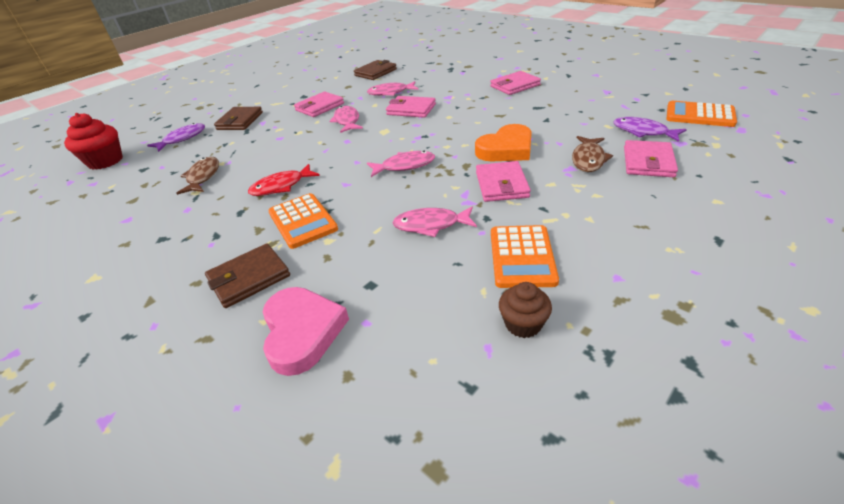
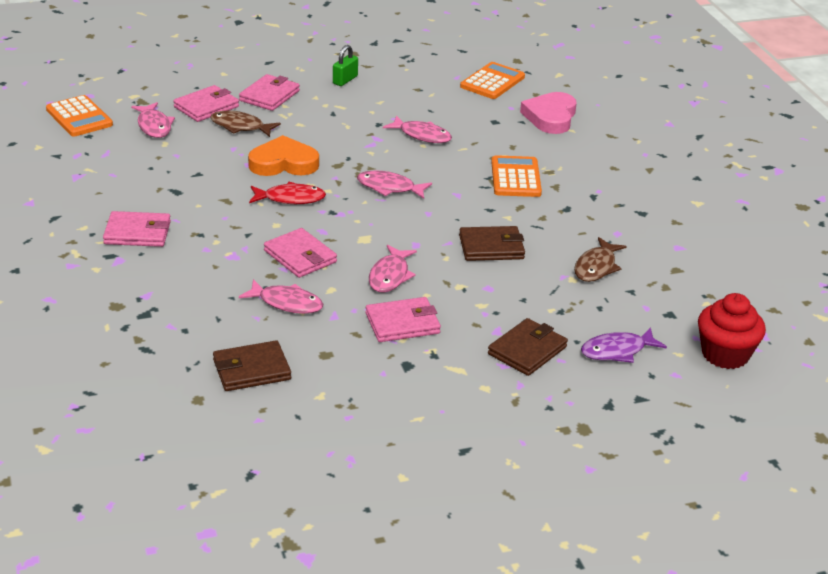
camera: 155 degrees left, 5 degrees down
(249, 278) = (574, 155): brown wallet -> brown wallet (491, 247)
(281, 186) = (517, 218): red fish -> red fish (290, 198)
(501, 184) = (335, 138): pink wallet -> pink wallet (269, 96)
(522, 256) = (388, 98): orange calculator -> orange calculator (492, 82)
(523, 324) = (428, 77): brown cupcake -> none
(588, 159) = (240, 127): brown fish -> brown fish turned 120 degrees counterclockwise
(602, 258) = (345, 80): none -> green padlock
(643, 132) = (154, 126): purple fish -> pink fish

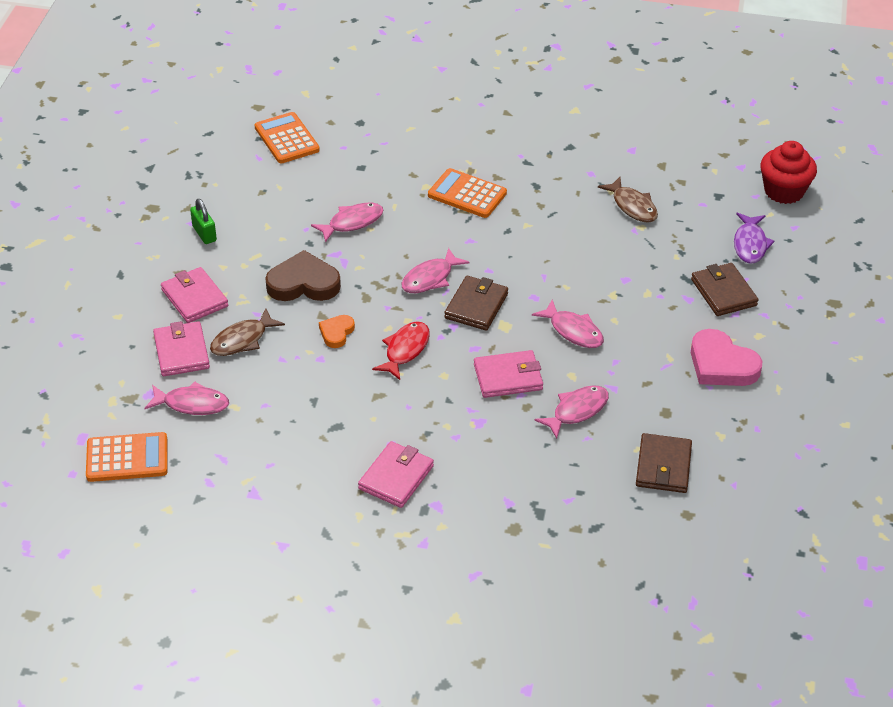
camera: 60 degrees left, 10 degrees up
(283, 163) = (336, 333): orange heart -> orange heart, size x0.54
(328, 134) = (303, 283): none -> brown heart
(402, 323) = (647, 349): pink wallet -> none
(491, 247) = (567, 253): brown wallet -> brown wallet (476, 306)
(550, 117) = (379, 130): pink heart -> pink heart (721, 364)

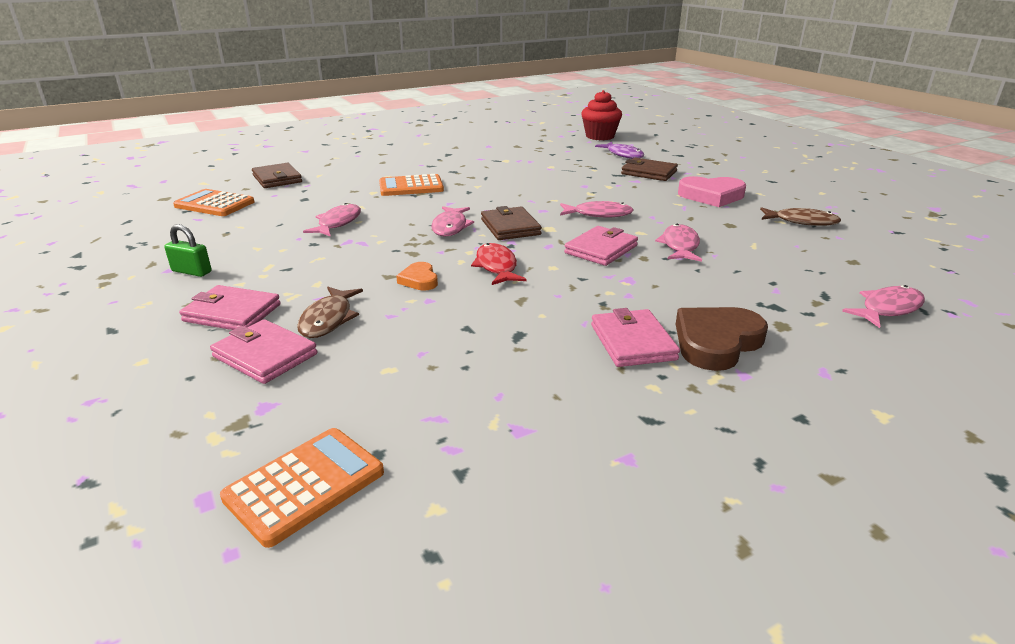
camera: 40 degrees left, 15 degrees down
(192, 404) = (333, 390): pink fish -> pink fish (888, 309)
(303, 283) = (341, 265): brown heart -> brown heart (716, 342)
(632, 206) = (530, 161): brown fish -> brown fish (801, 222)
(663, 466) = (786, 247): brown wallet -> brown wallet (277, 179)

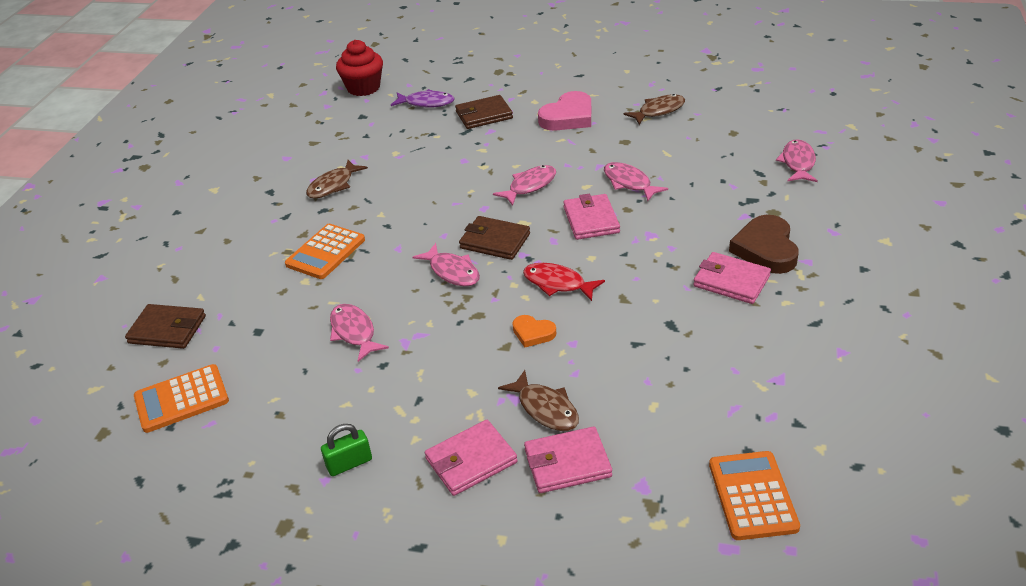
camera: 45 degrees left, 10 degrees up
(483, 165) = (333, 185): none -> brown fish

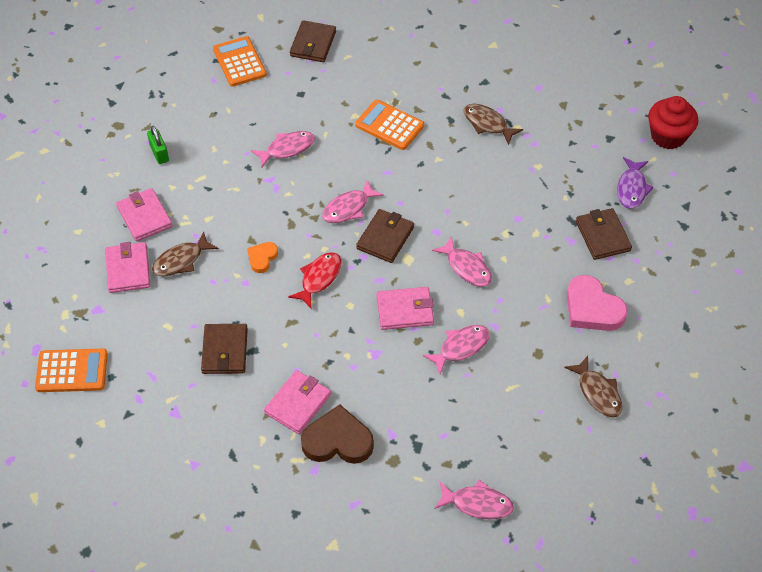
camera: 90 degrees right, 15 degrees up
(677, 347) = (225, 351): none -> brown wallet

